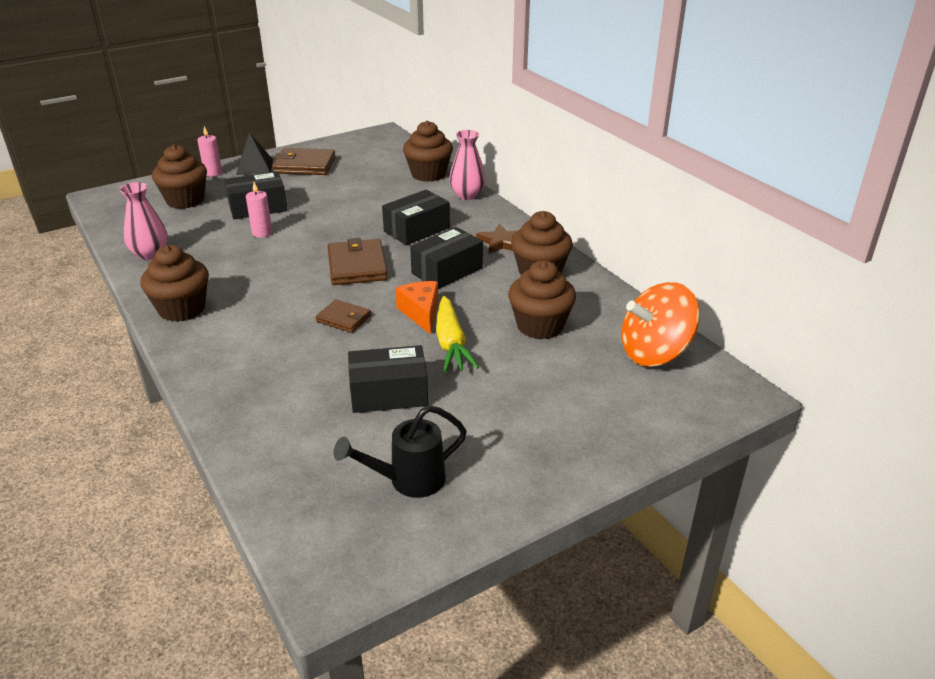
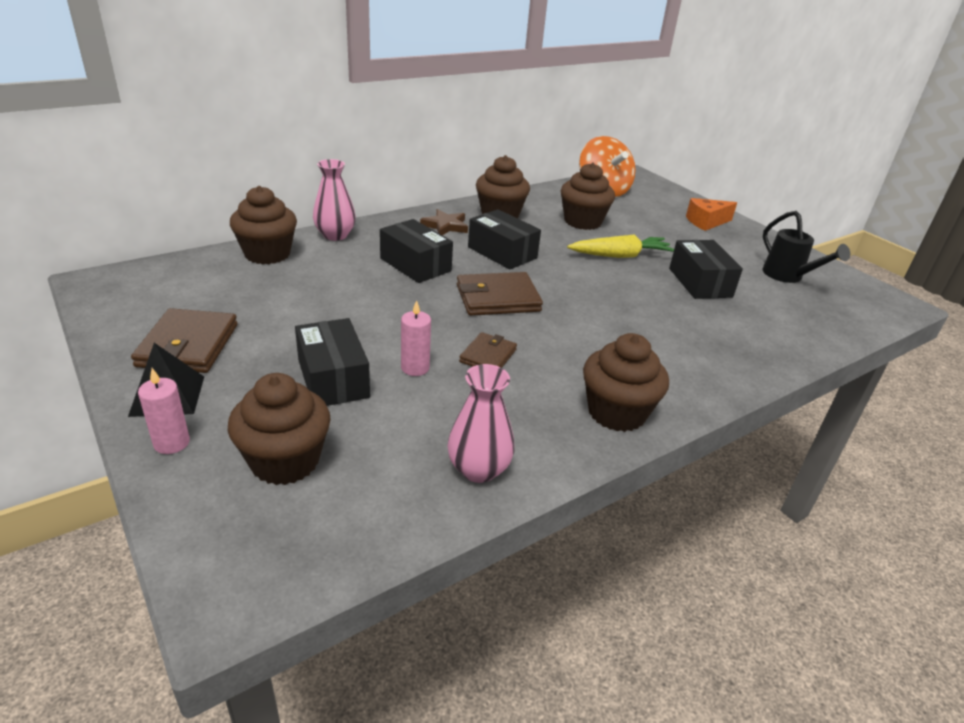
camera: 95 degrees left, 0 degrees up
(343, 318) = (600, 304): brown wallet -> brown wallet (488, 356)
(421, 313) = (579, 266): orange cheese -> orange cheese (706, 222)

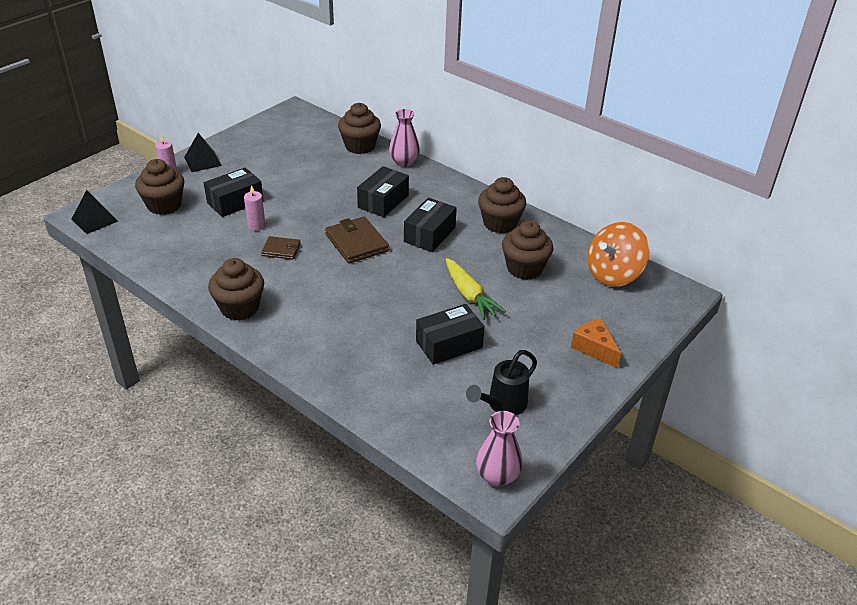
camera: 75 degrees right, 5 degrees up
(188, 345) = (247, 153): brown wallet -> none
(268, 575) = (94, 220): none -> black pyramid
(445, 226) = (456, 202): brown star -> none
(478, 469) = (173, 263): pink vase -> pink vase (497, 476)

